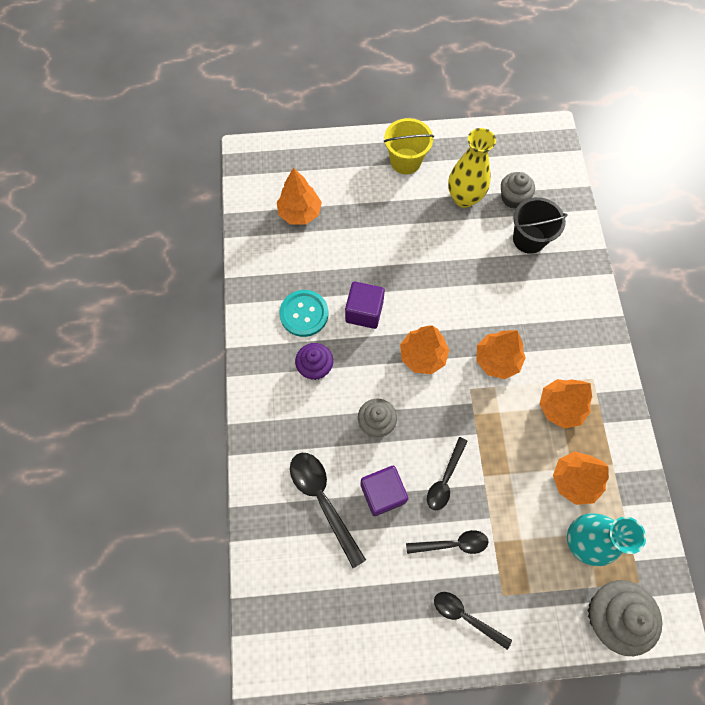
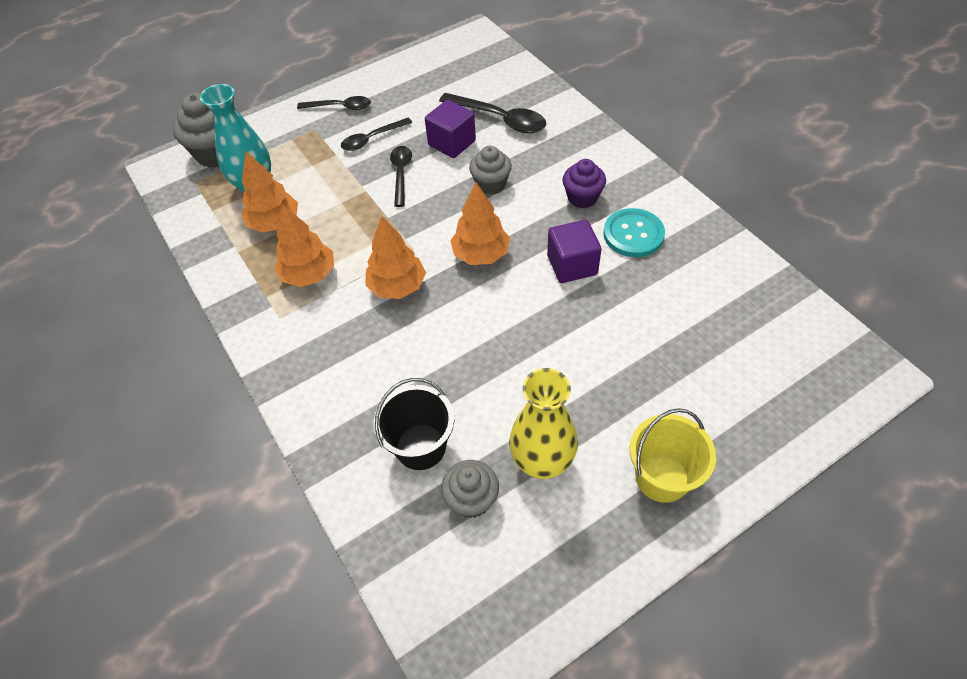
camera: 155 degrees right, 15 degrees down
(300, 213) = (735, 332): orange tree -> none

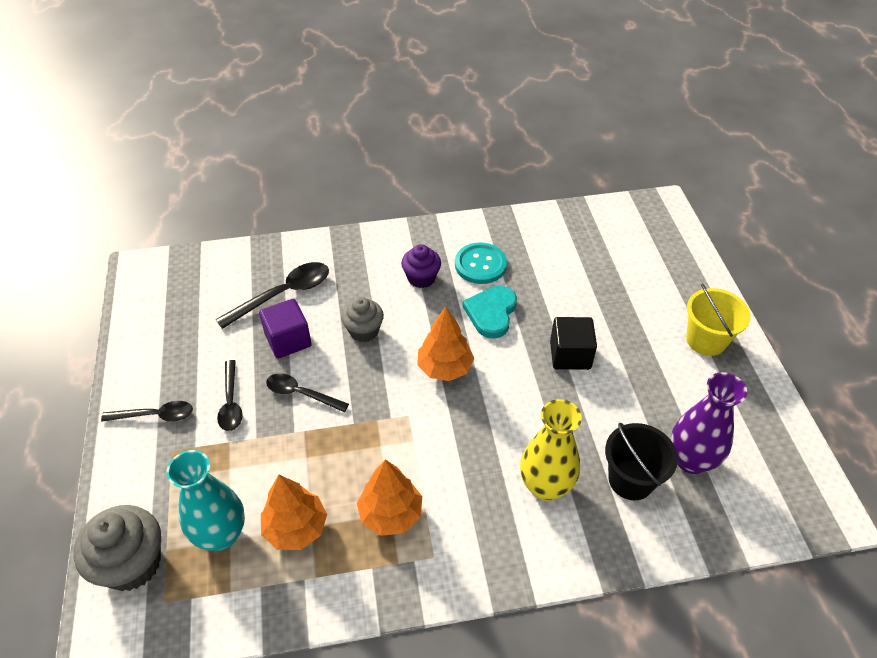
camera: 70 degrees left, 5 degrees down
(340, 107) = (156, 415): black spoon -> black spoon turned 60 degrees clockwise
(397, 286) = (448, 442): orange tree -> none
(471, 499) = (691, 460): grey cupcake -> purple vase
(542, 462) = (672, 403): yellow vase -> yellow vase (545, 486)
(556, 348) = (570, 355): none -> black cube
(572, 265) = (491, 313): purple cube -> turquoise heart

